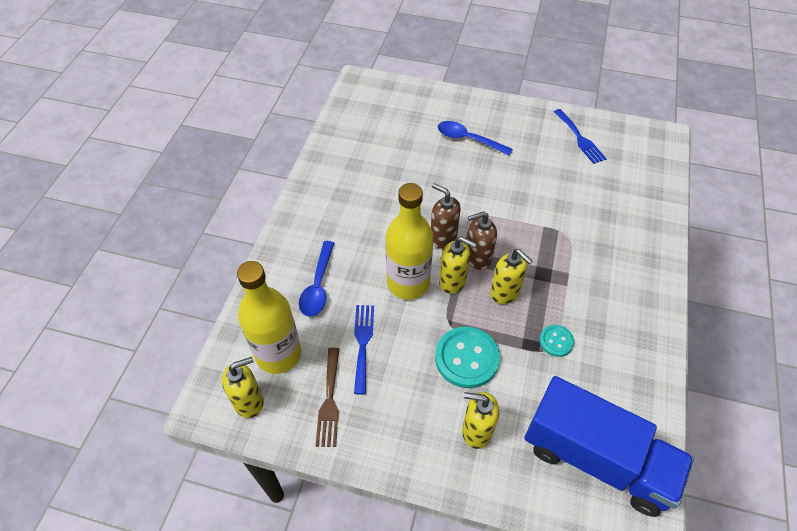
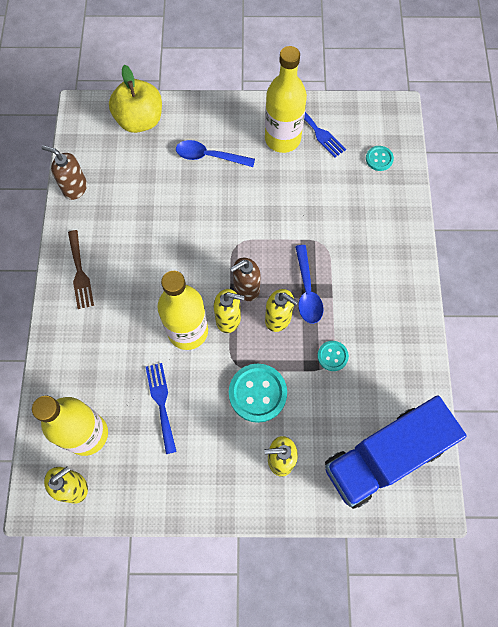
camera: 15 degrees left, 15 degrees up
(318, 285) = (104, 355): blue spoon -> blue spoon (307, 290)
(329, 401) = (146, 466): brown fork -> brown fork (80, 273)
(410, 99) = (140, 120): none -> yellow apple
(443, 237) = (209, 275): brown soap dispenser -> brown soap dispenser (75, 188)
(543, 138) = (282, 139): none -> yellow bottle
(596, 458) = (384, 456): blue truck -> blue truck turned 135 degrees clockwise
(639, 173) = (379, 159): none -> turquoise button

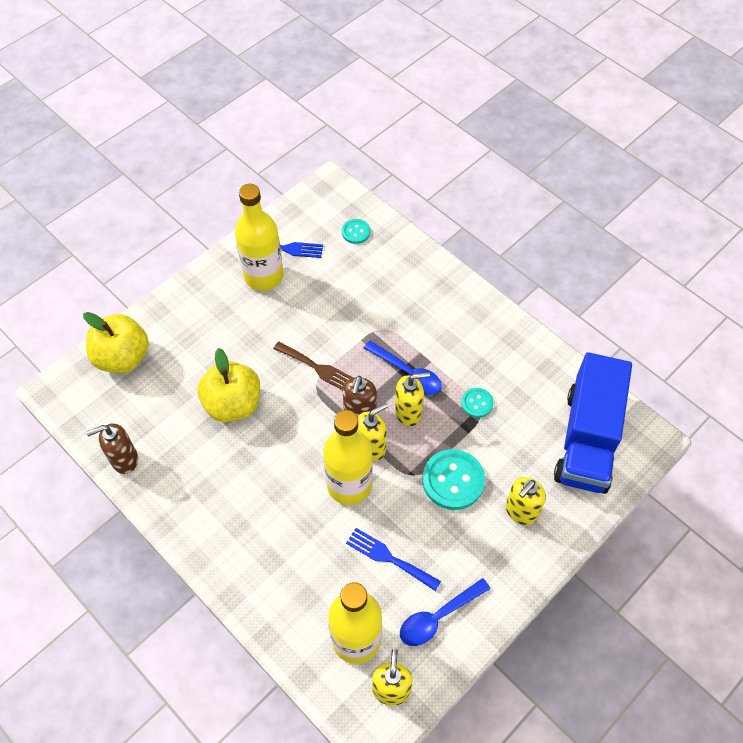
camera: 45 degrees left, 10 degrees down
(80, 273) = (207, 522): brown fork -> brown fork (317, 368)
(173, 210) = (233, 404): none -> yellow apple
(209, 156) = (218, 337): blue spoon -> blue spoon (438, 616)

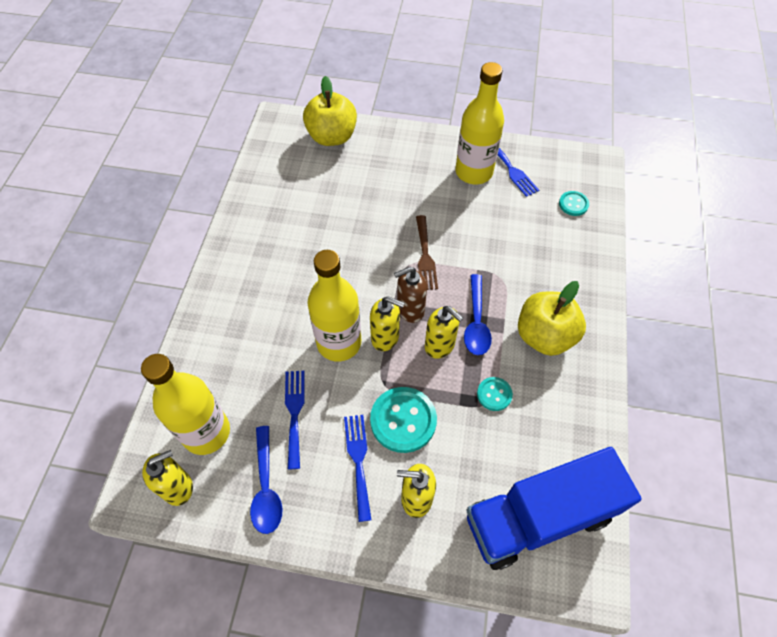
camera: 55 degrees right, 0 degrees up
(124, 460) = (253, 188): brown soap dispenser -> none
(233, 404) = (348, 222): yellow apple -> yellow apple (544, 336)
(438, 616) = (266, 486): blue spoon -> blue spoon turned 120 degrees counterclockwise
(463, 534) = (358, 461): none -> blue fork

